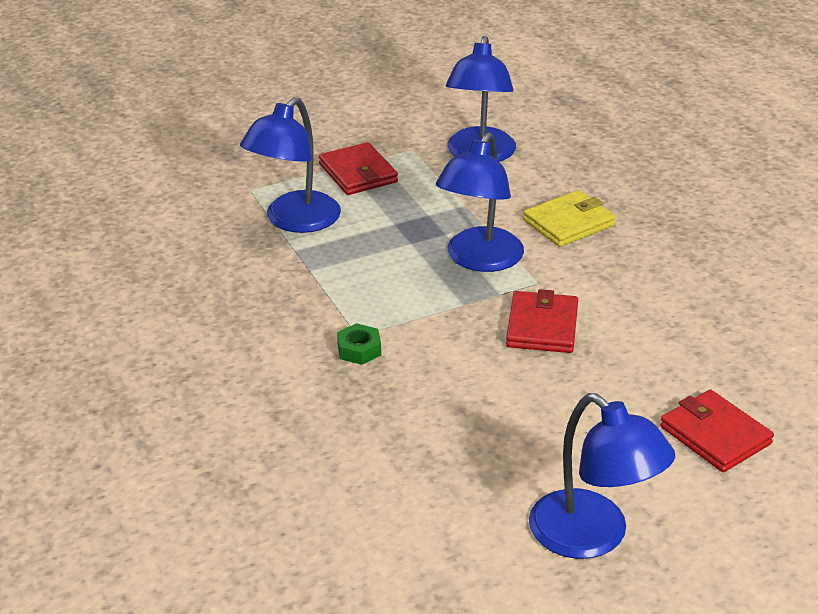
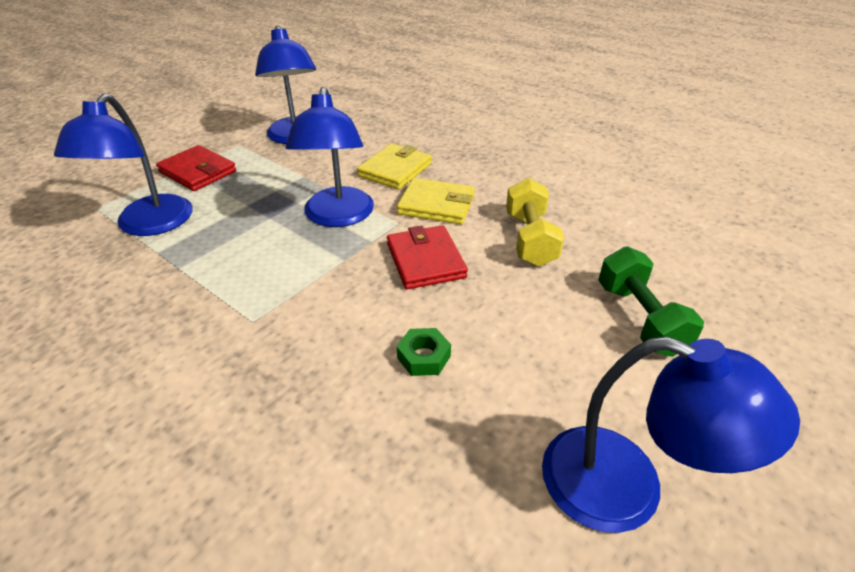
camera: 25 degrees left, 5 degrees up
(359, 349) = (260, 338): green nut -> green nut (423, 357)
(590, 274) = (436, 205): none -> yellow wallet
(664, 335) = (530, 239): none -> yellow dumbbell
(715, 435) = (639, 318): red wallet -> green dumbbell

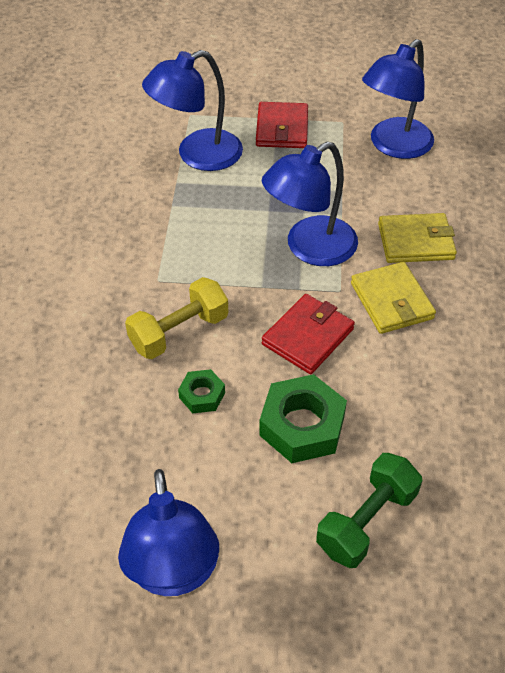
camera: 55 degrees right, 10 degrees up
(515, 308) = (302, 425): none -> green nut
(530, 239) = (406, 393): yellow dumbbell -> yellow dumbbell (179, 332)

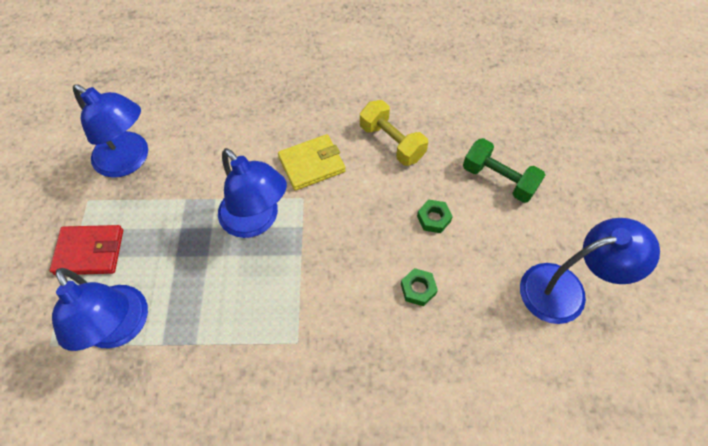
camera: 95 degrees left, 10 degrees up
(179, 332) = (356, 315): yellow dumbbell -> yellow dumbbell (391, 142)
(302, 425) = (433, 218): green nut -> green nut, size x0.54
(307, 336) = (352, 218): red wallet -> none
(415, 241) = (248, 148): yellow wallet -> none

